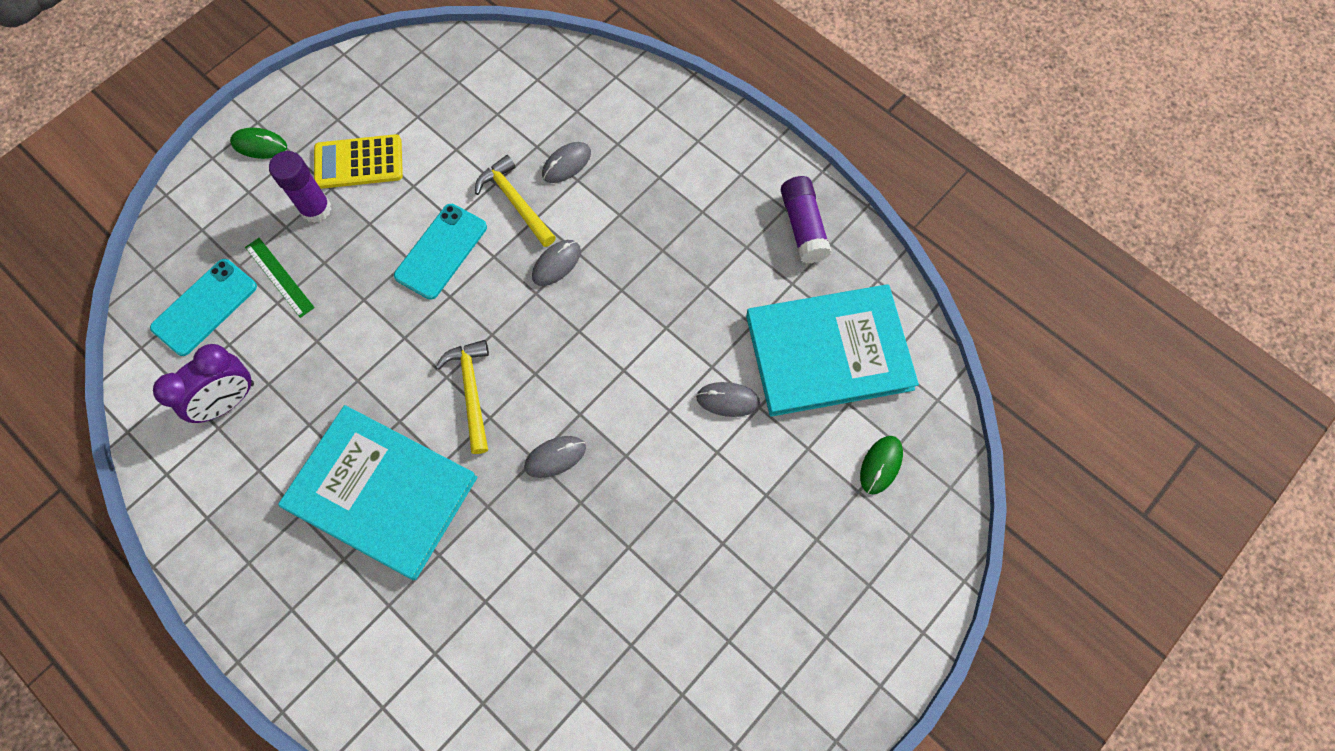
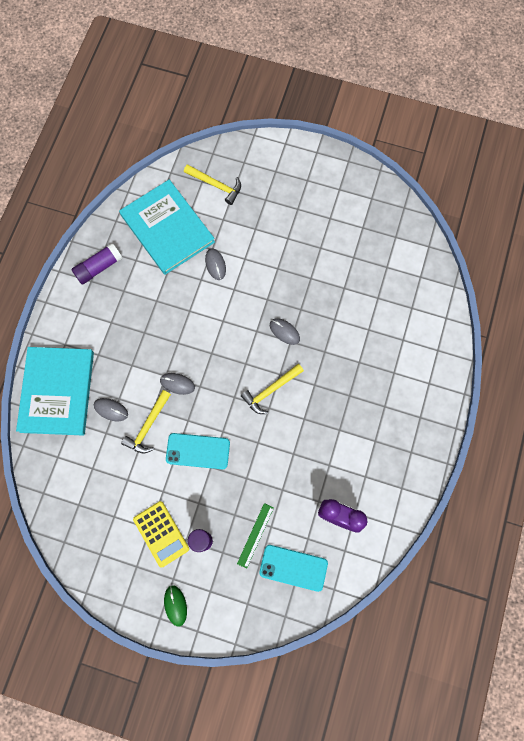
camera: 115 degrees left, 5 degrees up
(381, 492) = (344, 406): turquoise book -> turquoise book (57, 391)
(881, 465) = (216, 185): green mouse -> yellow hammer

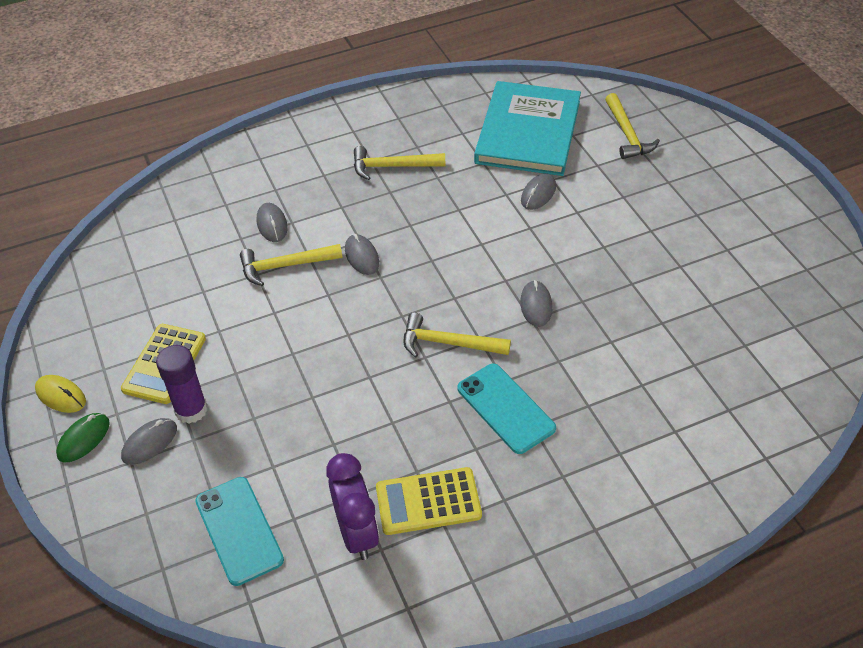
camera: 50 degrees right, 25 degrees down
(57, 391) = (248, 172): turquoise book -> none
(98, 267) = (419, 113): purple glue stick -> none
(126, 315) = (392, 166): none -> yellow hammer
(135, 599) = (61, 395): none -> yellow mouse
(198, 451) = (300, 328): turquoise phone -> turquoise phone (505, 408)
(206, 574) = (149, 443): none -> grey mouse
(255, 535) = (246, 457): green ruler -> none
(349, 473) = (428, 502): none -> yellow calculator

